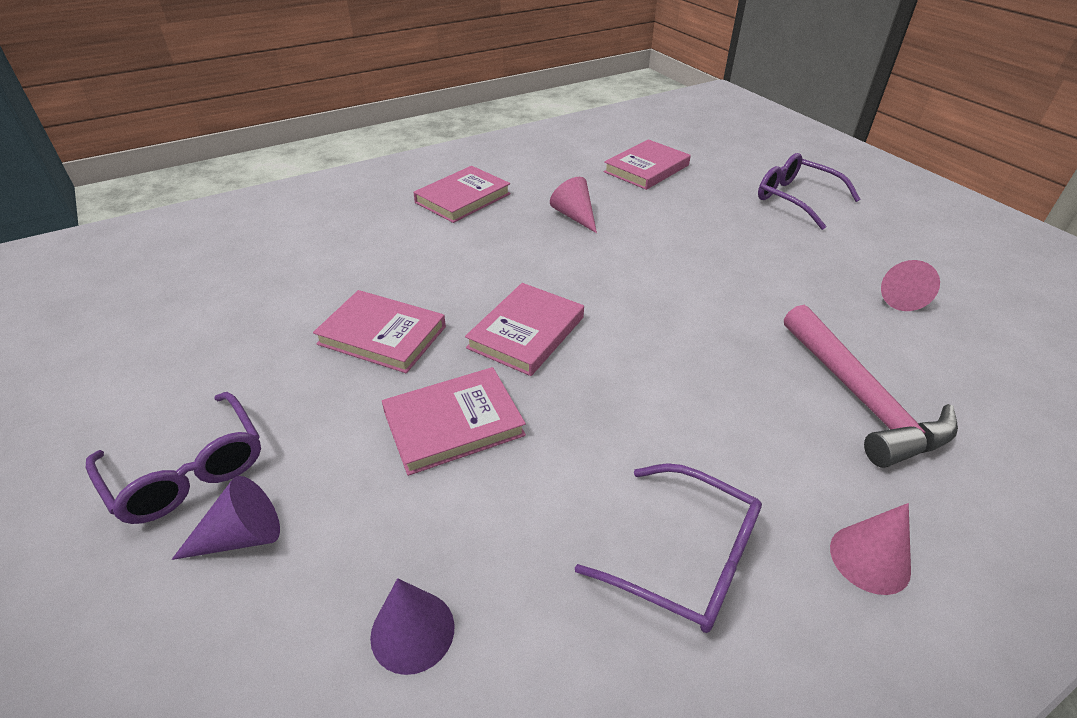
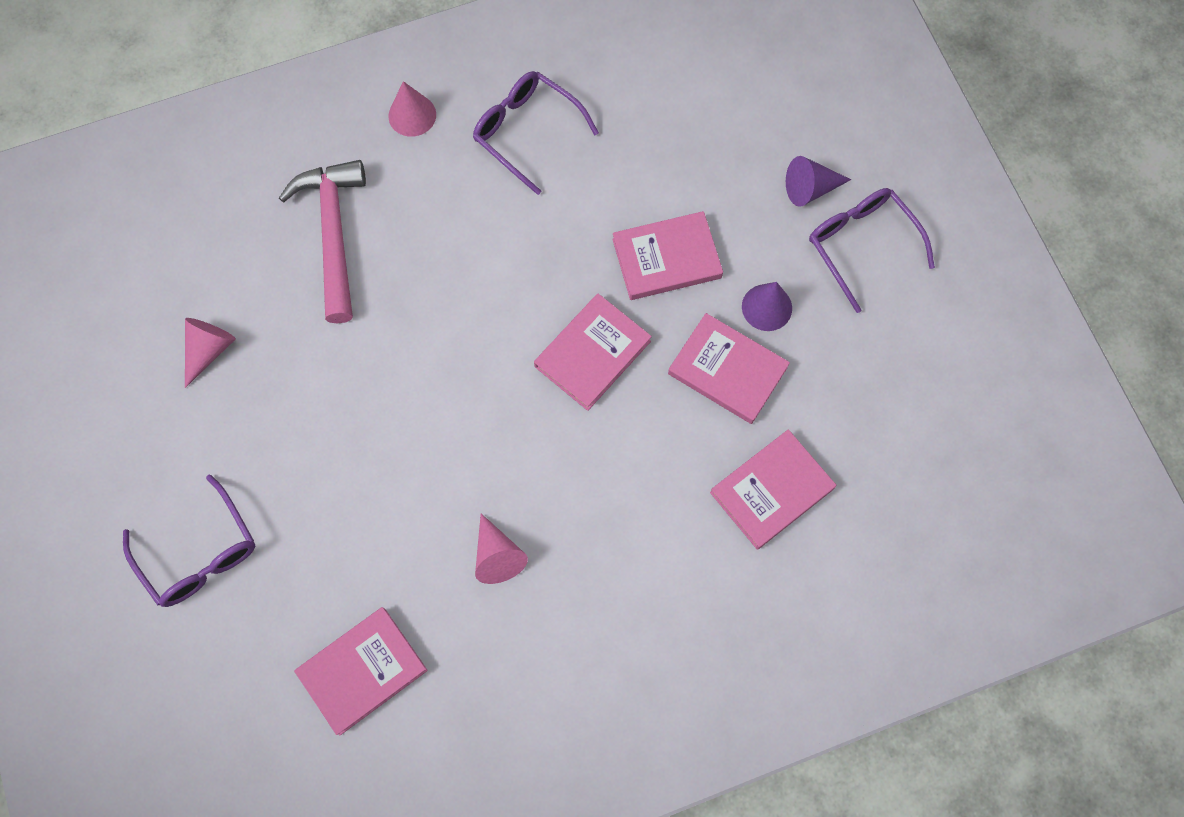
camera: 170 degrees left, 30 degrees up
(412, 631) = (698, 116): purple cone -> purple cone (766, 307)
(463, 198) = (633, 624): pink book -> pink book (771, 490)

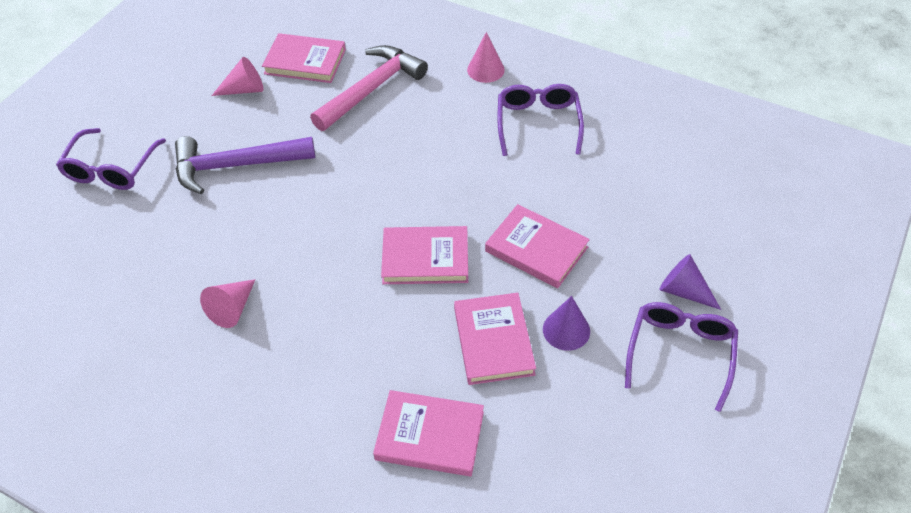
camera: 50 degrees right, 20 degrees down
(315, 433) = (236, 166): none -> purple hammer
(362, 671) = (92, 295): pink book -> pink book (305, 62)

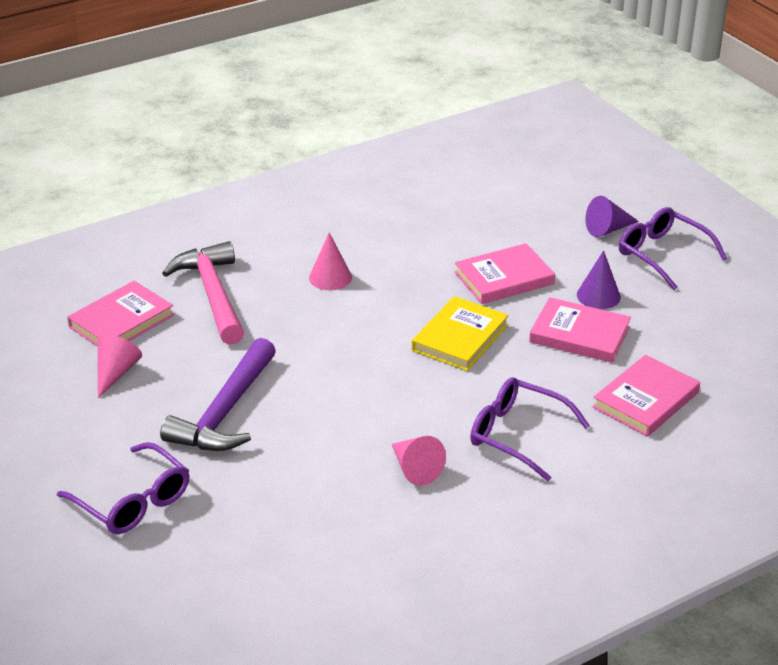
camera: 60 degrees left, 15 degrees down
(425, 258) = (460, 338): pink book -> yellow book
(485, 70) = (263, 223): pink cone -> pink cone (330, 277)
(538, 123) = (363, 223): purple glasses -> purple glasses (517, 435)

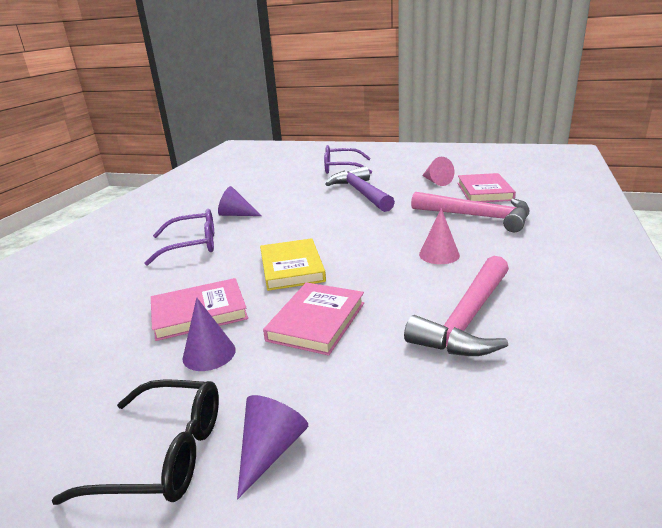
camera: 140 degrees right, 10 degrees down
(412, 226) = (467, 319): none -> pink hammer
(415, 469) = (236, 215): pink cone -> purple cone
(645, 400) = (109, 297): pink book -> none
(662, 254) = (163, 454): purple glasses -> black glasses

